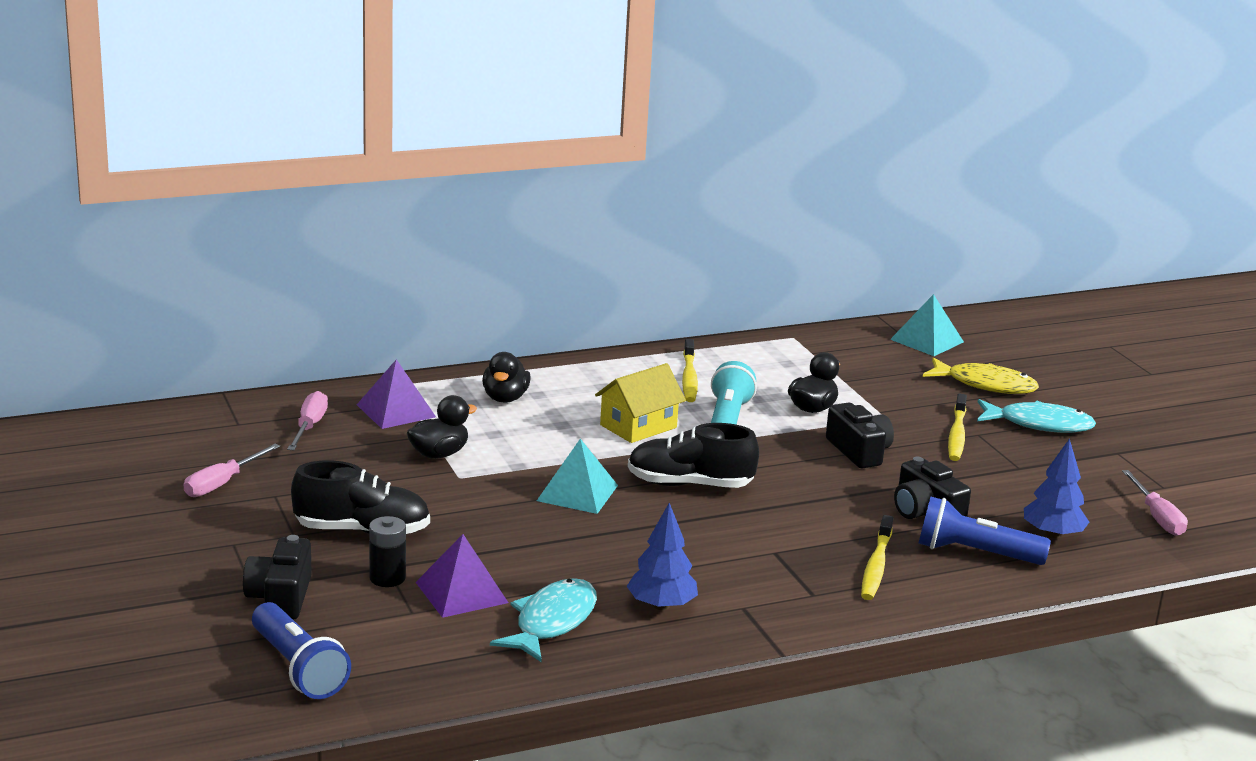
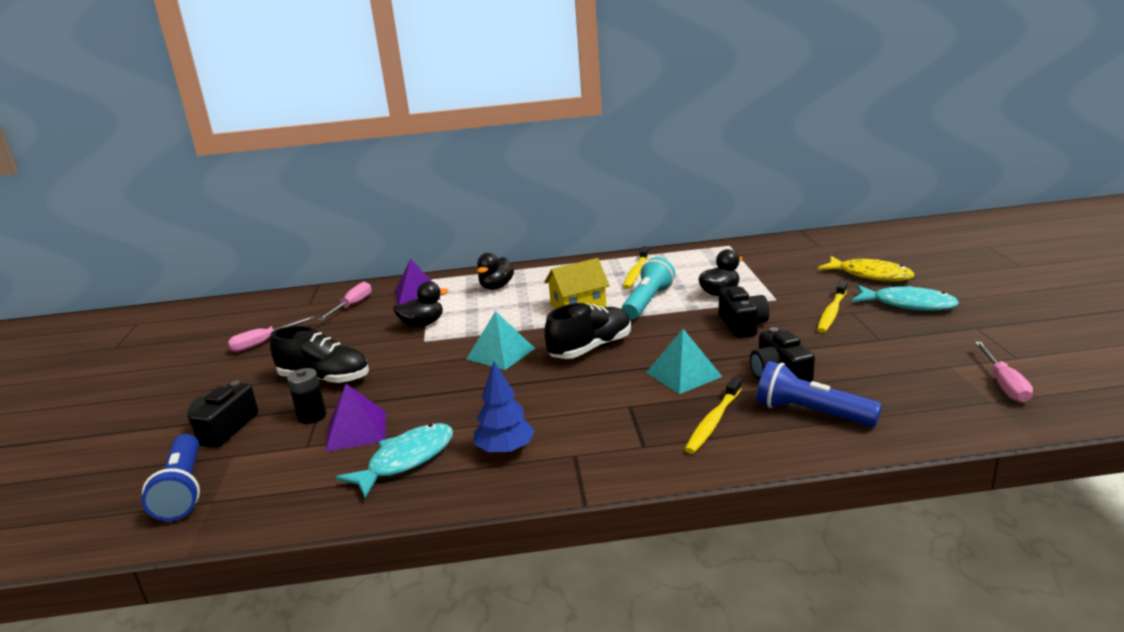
camera: 20 degrees right, 0 degrees up
(689, 484) = (591, 348): black shoe -> black shoe turned 120 degrees clockwise
(927, 340) = (833, 245): turquoise pyramid -> turquoise pyramid (683, 374)
(1052, 534) = (893, 398): blue tree -> none

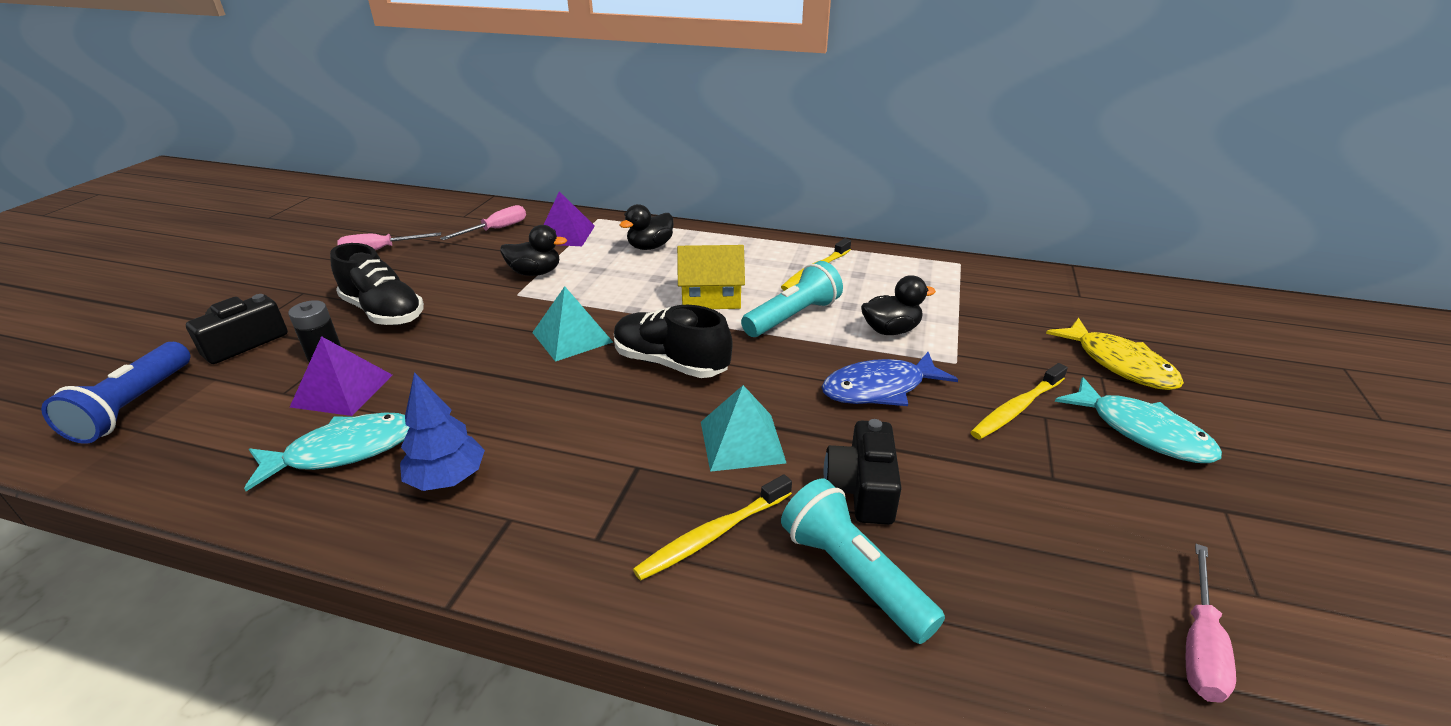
camera: 20 degrees right, 10 degrees up
(591, 348) = (670, 363): black shoe -> black shoe turned 135 degrees counterclockwise
(742, 325) = (879, 388): black camera -> blue fish
(811, 413) = (853, 574): blue flashlight -> turquoise flashlight

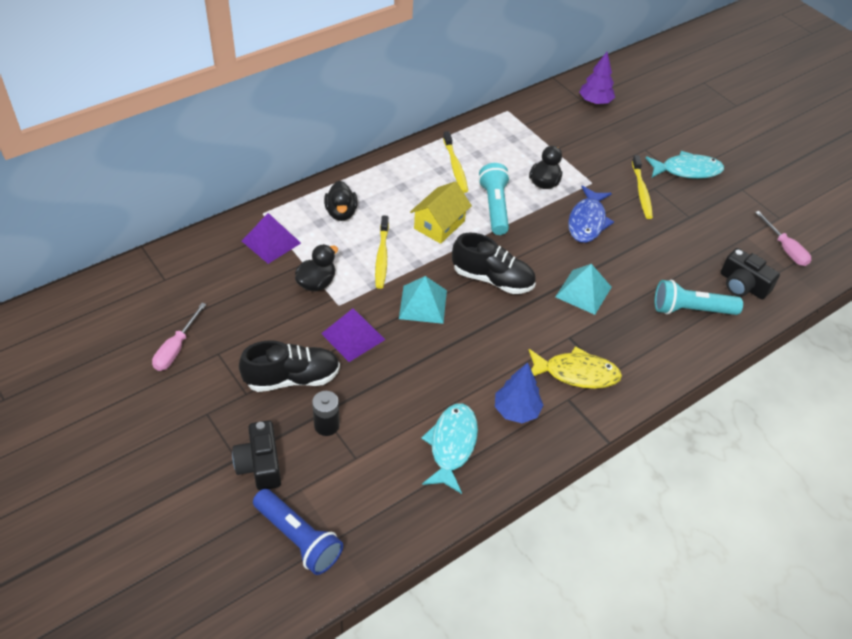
camera: 55 degrees left, 15 degrees up
(342, 390) = (382, 428): purple pyramid -> purple pyramid (353, 336)
(496, 229) = (216, 272): pink screwdriver -> none
(670, 363) = (492, 279): black shoe -> black shoe turned 135 degrees counterclockwise
(712, 535) = (636, 337): yellow toothbrush -> yellow toothbrush (382, 257)
(862, 489) = (648, 275): black camera -> black camera (742, 285)
(1098, 305) = (595, 102): none -> purple tree
(1119, 364) = (642, 136): yellow fish -> yellow fish (576, 373)

